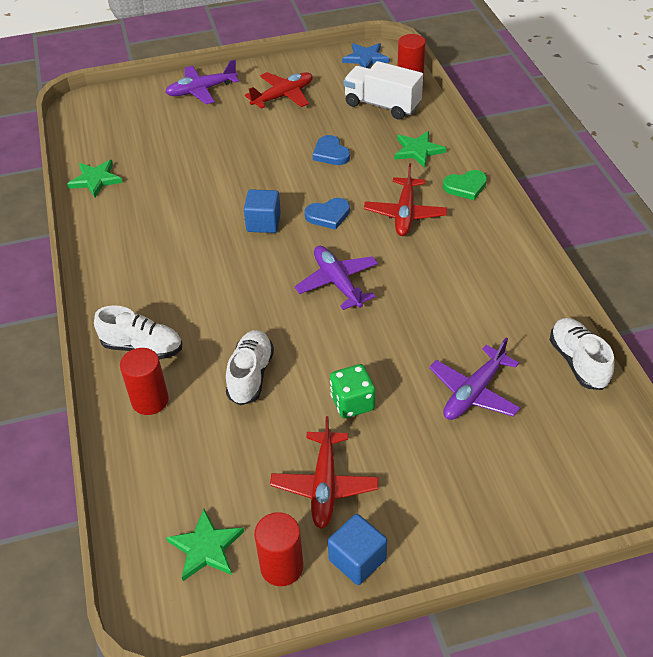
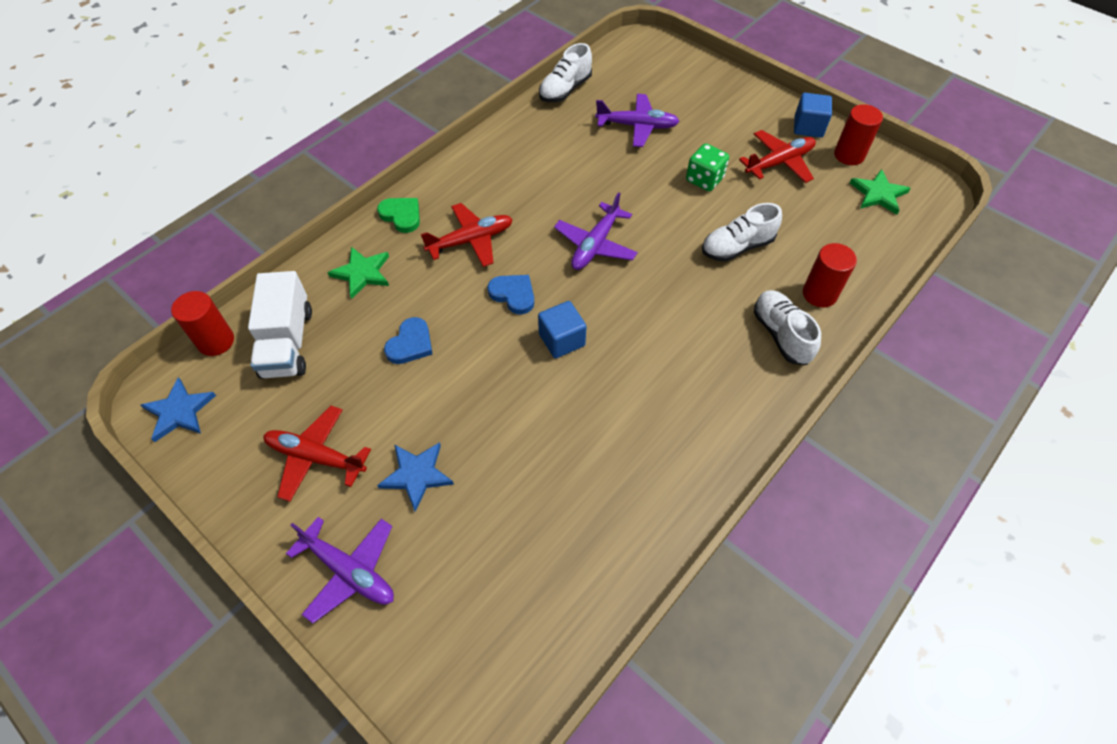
camera: 125 degrees left, 10 degrees up
(95, 180) = (614, 560): green star -> none
(231, 127) = (417, 475): none -> blue star

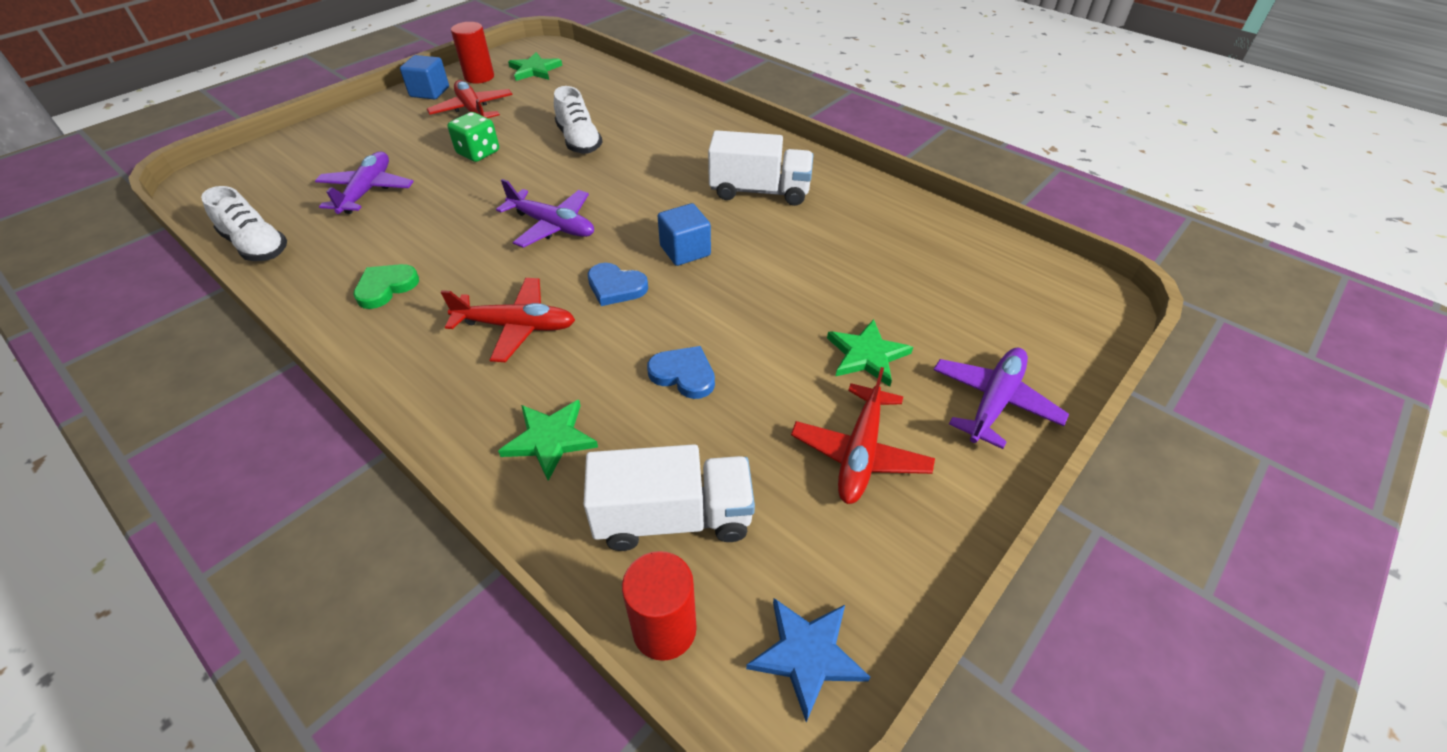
camera: 90 degrees left, 10 degrees down
(401, 215) = (443, 403): green heart -> green heart (386, 287)
(417, 475) = (867, 355): blue star -> green star
(471, 240) = (516, 326): red plane -> red plane turned 120 degrees clockwise
(513, 295) = (616, 287): blue heart -> blue heart turned 105 degrees counterclockwise
(662, 401) = (759, 191): none -> white truck
(781, 335) = (687, 128): white shoe -> none
(819, 294) = (644, 107): red cylinder -> none

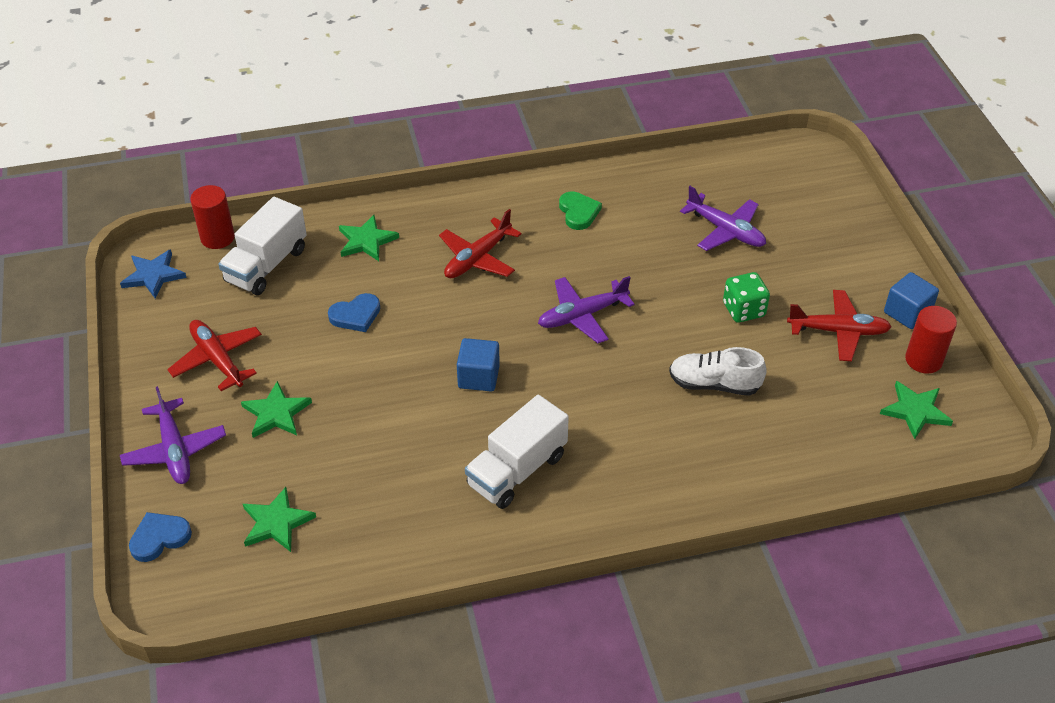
camera: 125 degrees right, 0 degrees up
(256, 246) = (687, 165): white shoe -> none
(616, 287) = (472, 320): blue heart -> blue heart (159, 538)
(961, 284) = (276, 522): none -> green star

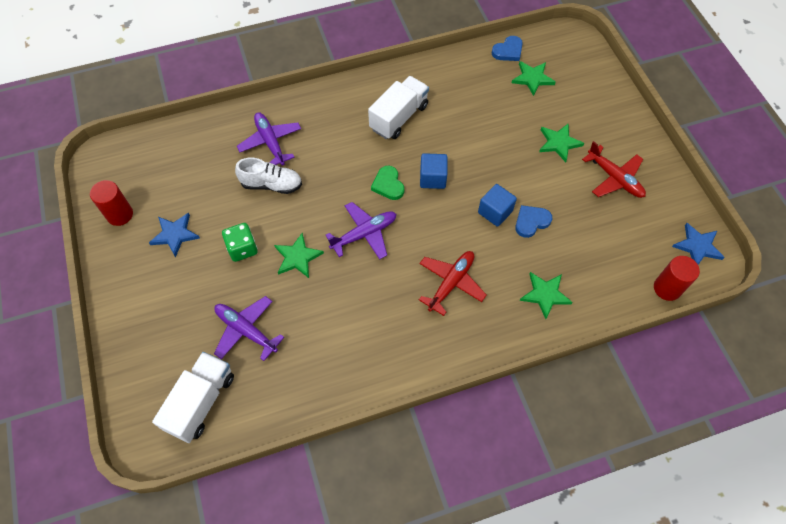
camera: 175 degrees right, 15 degrees up
(159, 538) = (594, 66): blue heart -> blue heart (508, 51)
(175, 450) = (611, 115): purple plane -> purple plane (270, 142)
(266, 265) = (615, 263): white truck -> white truck (201, 402)
(578, 212) = (372, 342): green heart -> green heart (388, 185)
(838, 331) = (175, 234): red plane -> blue star
(907, 313) = (118, 255): blue cube -> blue cube (495, 212)
(915, 411) = (139, 174): green star -> green star (297, 257)

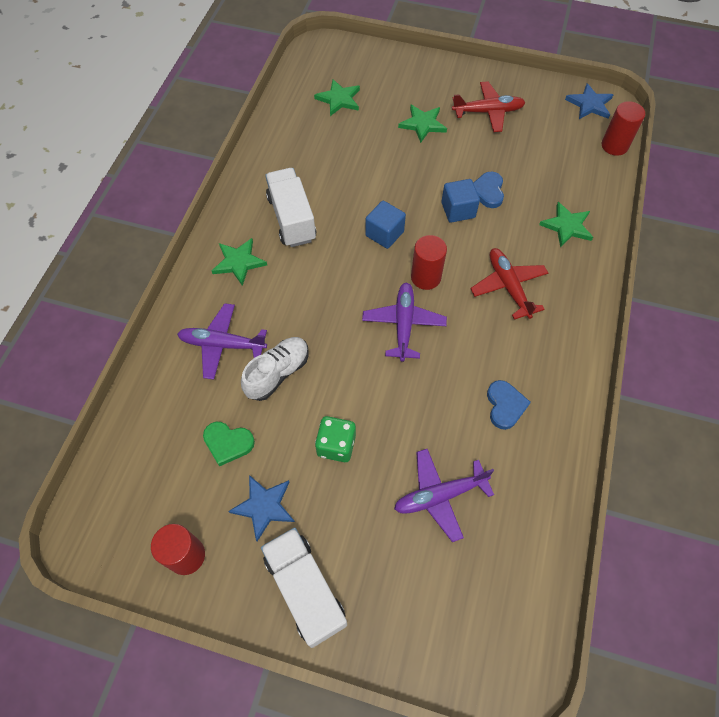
camera: 55 degrees left, 0 degrees up
(201, 402) = (497, 589): white truck -> white truck (305, 589)
(297, 257) = (386, 398): green star -> green star (239, 262)
(388, 185) = (362, 272): green heart -> green heart (228, 443)
(415, 225) = (426, 277): none -> red cylinder
(508, 51) = (292, 96): blue heart -> blue heart (505, 405)

